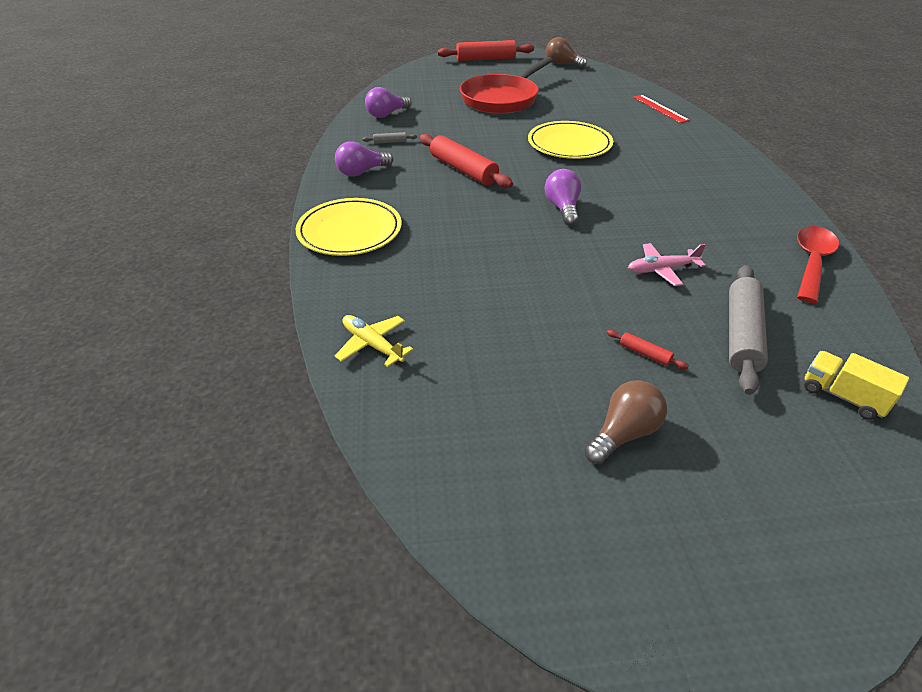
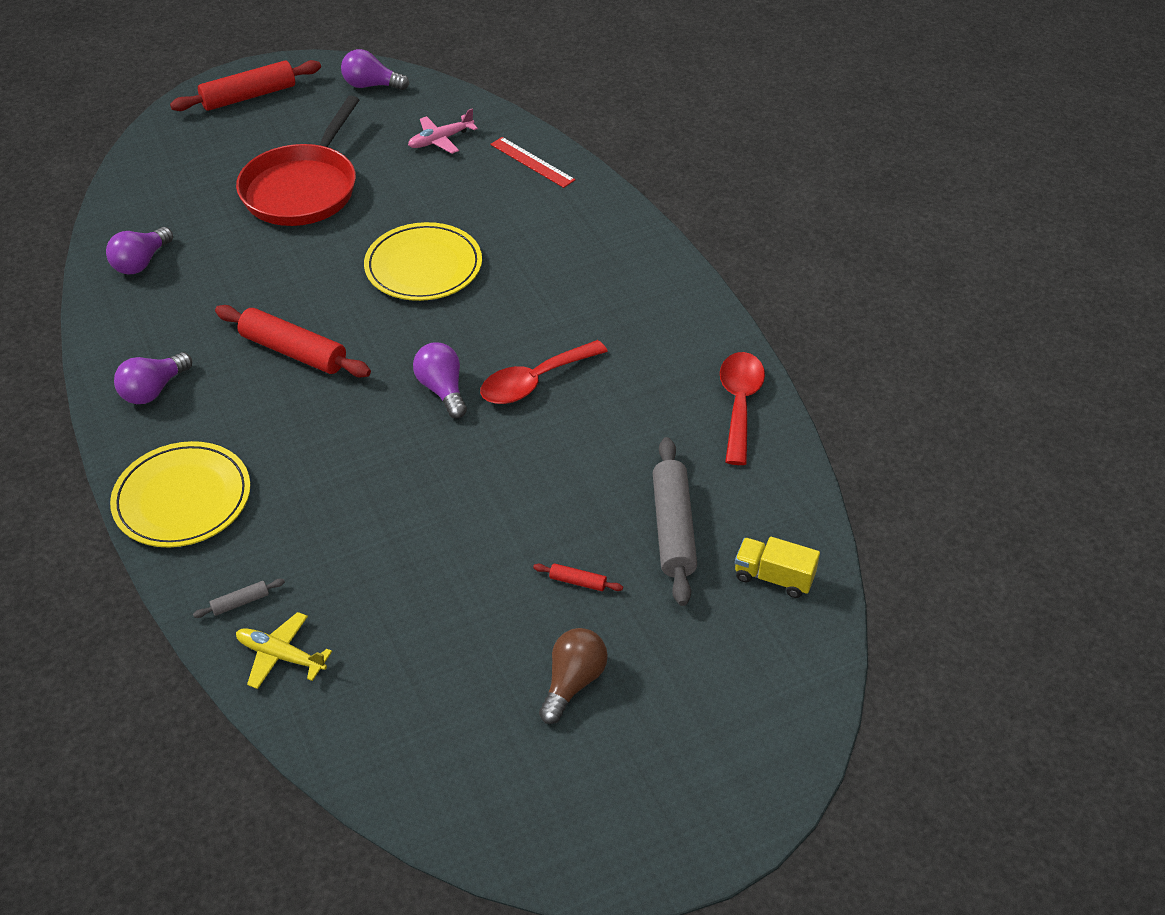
camera: 20 degrees left, 5 degrees up
(390, 142) = (170, 320): grey rolling pin -> grey rolling pin (240, 602)
(562, 64) = (371, 85): brown light bulb -> purple light bulb
(636, 217) = (534, 381): none -> red spoon
(661, 270) = (578, 459): pink plane -> pink plane (440, 140)

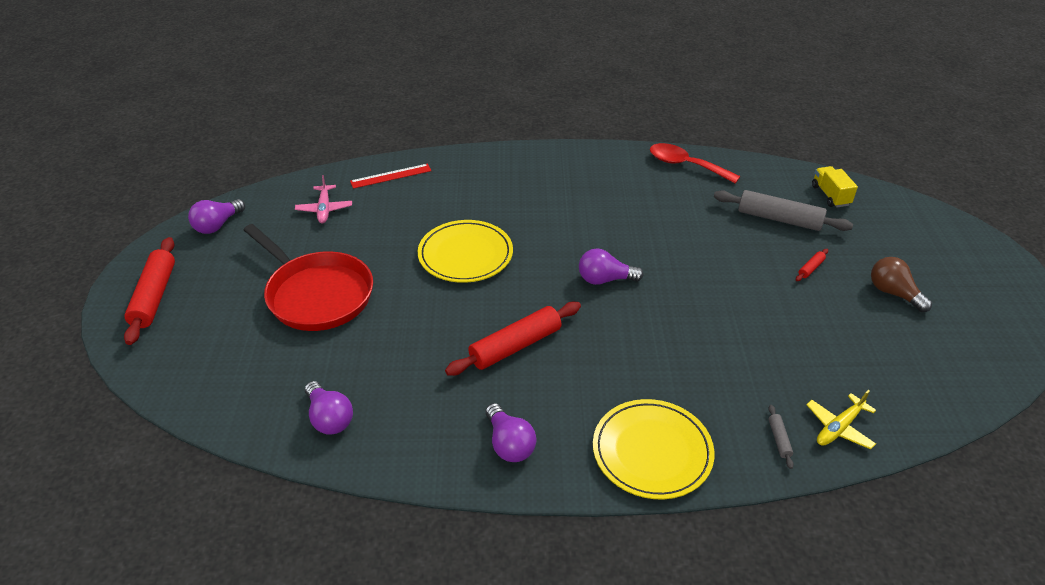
camera: 65 degrees left, 5 degrees down
(534, 381) = (621, 236): red spoon -> none
(774, 577) = (830, 195): yellow truck -> yellow truck turned 120 degrees clockwise

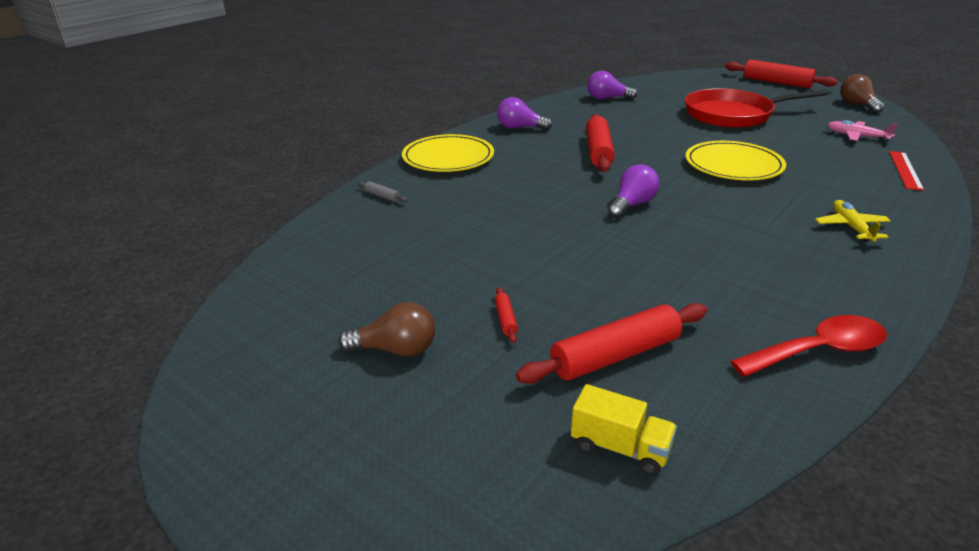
camera: 130 degrees right, 10 degrees down
(217, 225) = (857, 105): purple light bulb -> brown light bulb
(779, 219) = (615, 355): grey rolling pin -> red rolling pin
(839, 427) = (348, 221): yellow plane -> yellow plane (851, 227)

